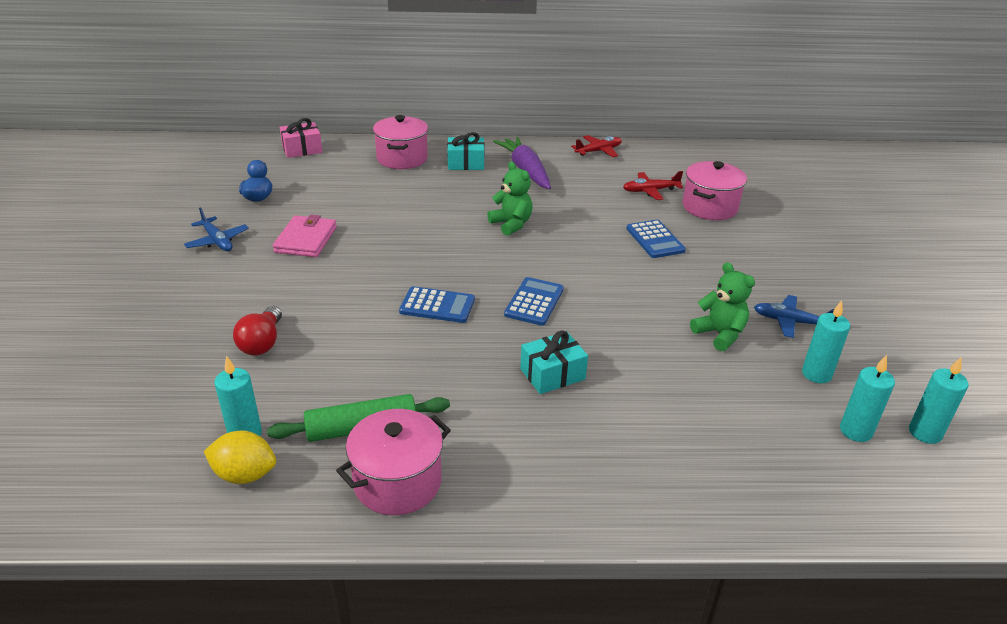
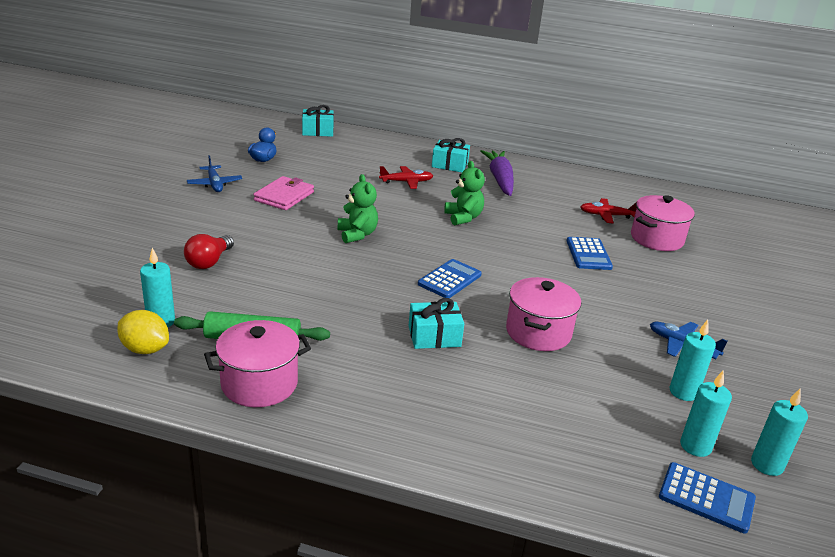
camera: 15 degrees right, 5 degrees down
(302, 149) = (317, 131): pink gift -> turquoise gift
(402, 158) = (397, 152): pink pot -> pink pot (538, 332)
(437, 306) = (364, 265): blue calculator -> blue calculator (706, 498)
(598, 151) = (576, 176): red plane -> red plane (406, 182)
(719, 334) = (606, 340): green teddy bear -> green teddy bear (357, 234)

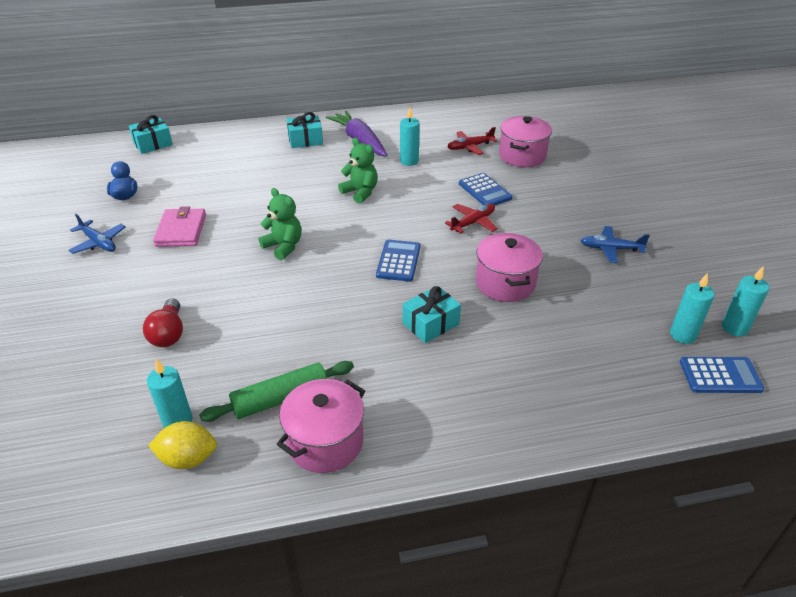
camera: 25 degrees left, 10 degrees up
(406, 182) = (282, 172): red plane -> red plane (473, 222)
(683, 392) = (641, 291): turquoise candle -> turquoise candle (409, 161)

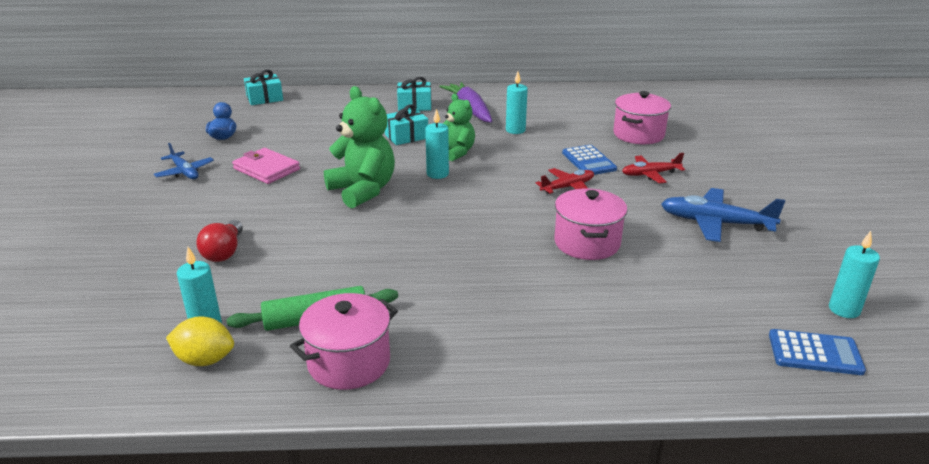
camera: 10 degrees right, 10 degrees down
(181, 230) = (266, 169): pink wallet -> pink wallet turned 60 degrees counterclockwise
(283, 246) = (363, 190): green teddy bear -> green teddy bear, size x1.61
(398, 261) = (477, 213): blue calculator -> none
(431, 324) = (494, 271): turquoise gift -> turquoise gift (406, 136)
(470, 147) = (584, 123): red plane -> red plane (650, 174)
(610, 249) = (715, 223): blue plane -> blue plane, size x1.58
(682, 335) = (779, 310): turquoise candle -> turquoise candle (437, 174)

